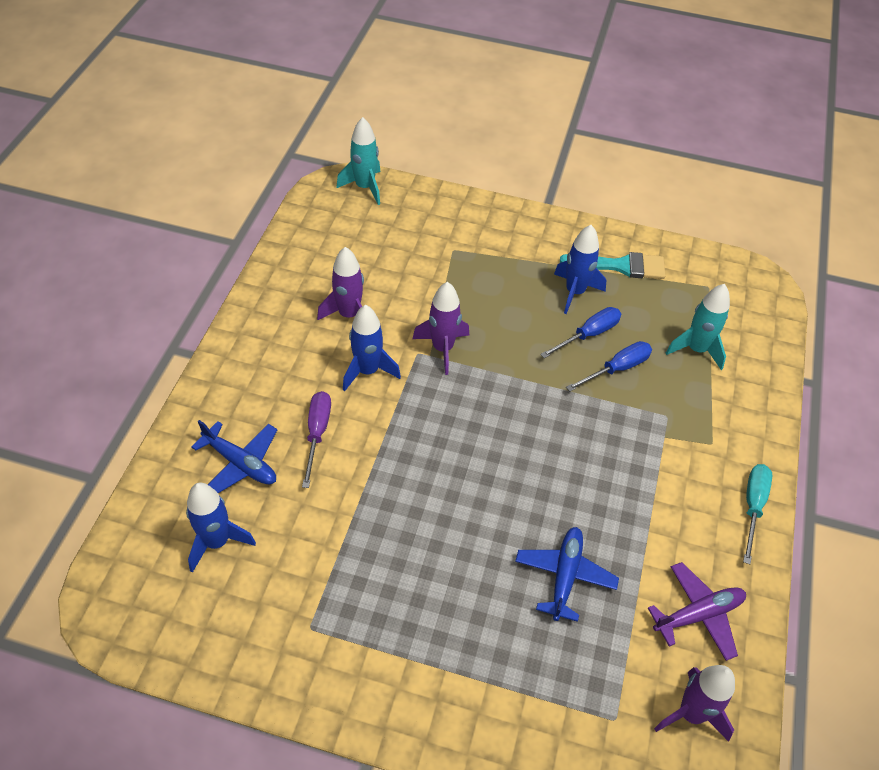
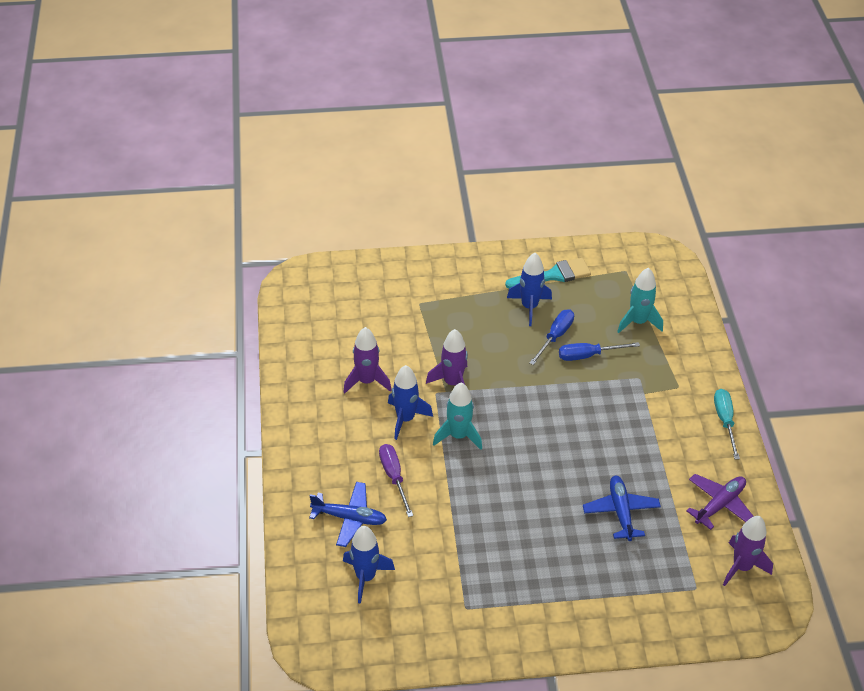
camera: 20 degrees left, 5 degrees down
(365, 187) = (320, 274): turquoise rocket -> turquoise rocket (458, 436)
(617, 369) = (588, 355): blue screwdriver -> blue screwdriver turned 135 degrees counterclockwise

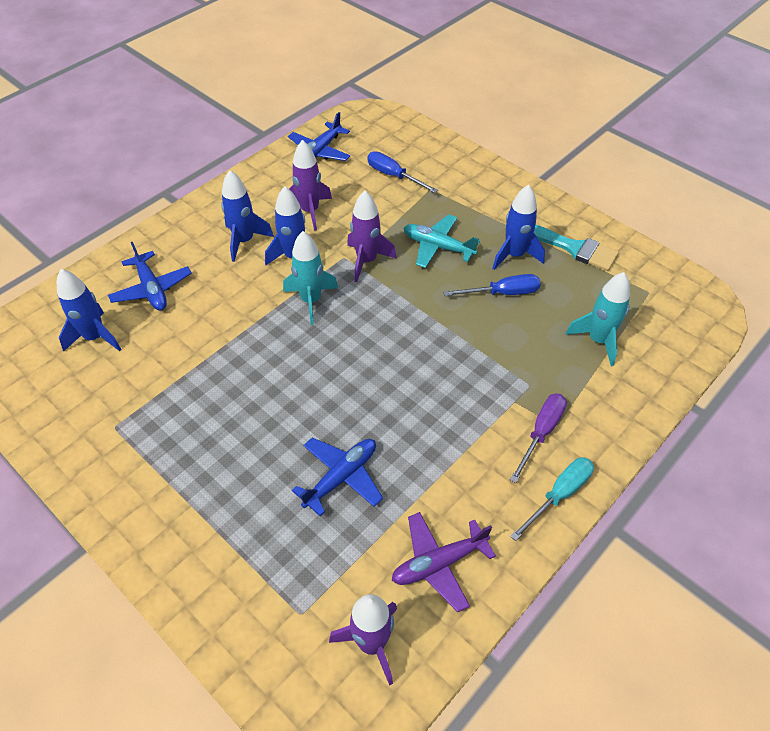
camera: 50 degrees right, 5 degrees up
(306, 334) = (320, 151): none -> blue plane
(357, 436) = (244, 241): none -> blue rocket
(394, 477) = (222, 288): purple screwdriver -> purple screwdriver (541, 433)
(480, 338) = (438, 247): none -> turquoise plane
(588, 355) = (509, 329): blue screwdriver -> blue screwdriver (393, 176)
(719, 504) = (439, 563): purple plane -> purple plane turned 150 degrees clockwise

